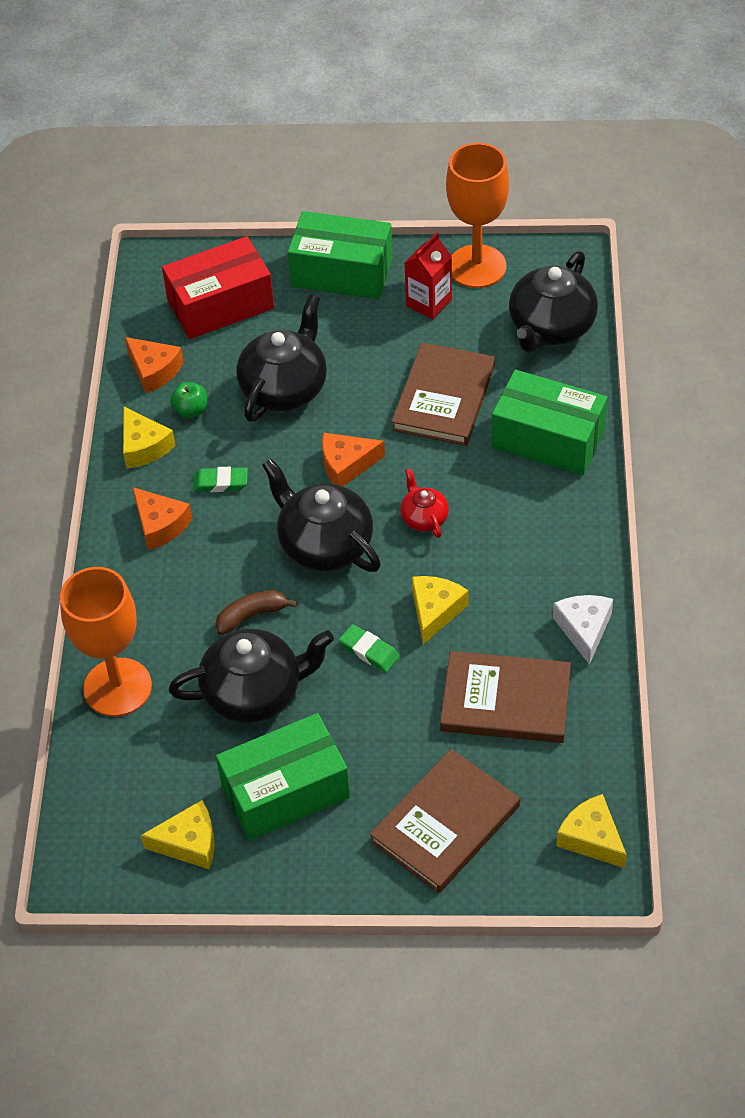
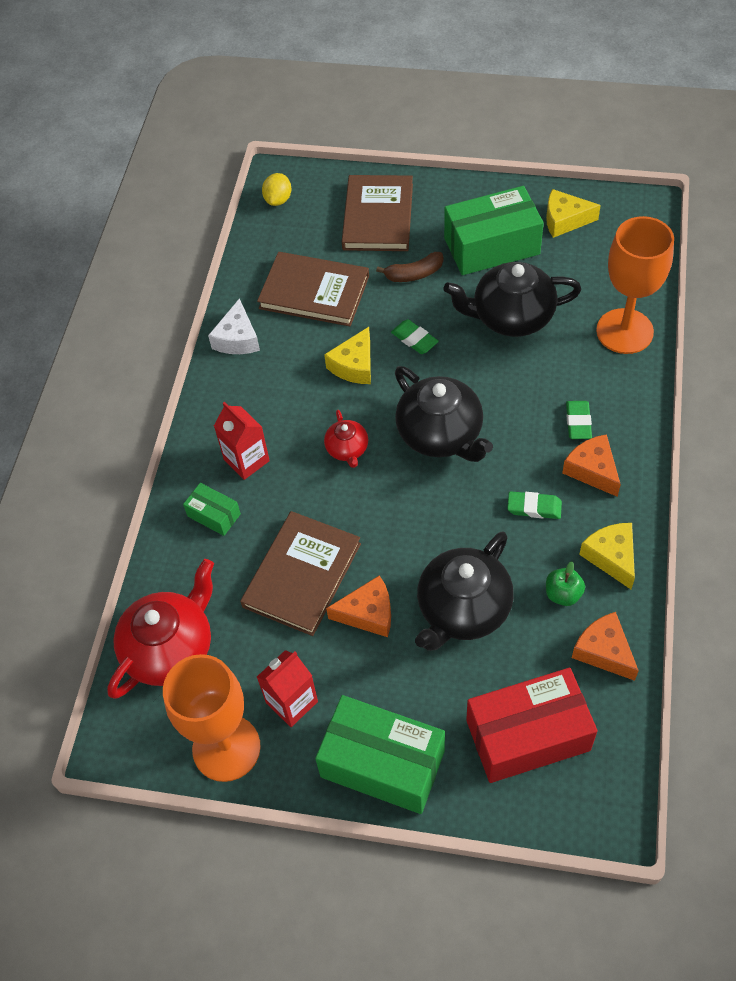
camera: 170 degrees left, 5 degrees up
(174, 573) = (578, 422): none -> green eraser
(251, 616) = (510, 378): brown banana -> brown banana (414, 274)
(346, 465) = (410, 511): orange cheese -> orange cheese (368, 613)
(445, 824) = (378, 216): brown book -> brown book turned 45 degrees counterclockwise
(530, 494) = (246, 460): none -> red carton
(548, 439) = (214, 515): green box -> green box, size x0.48
(551, 327) = (170, 648): black teapot -> red teapot
(591, 838) = (278, 200): yellow cheese -> yellow lemon

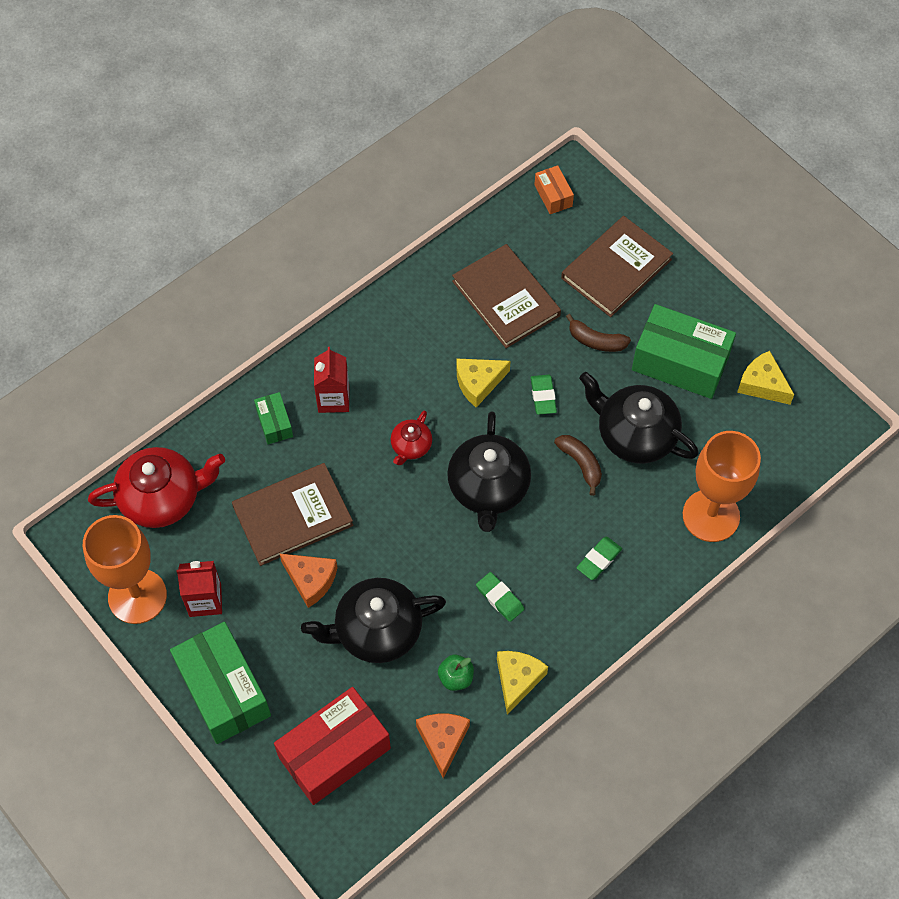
camera: 35 degrees right, 5 degrees up
(237, 338) = (414, 295): white cheese -> none
(278, 200) = (553, 196): yellow lemon -> orange box
(493, 365) = (580, 464): none -> brown banana
(528, 735) = (334, 753): red box -> red box turned 60 degrees counterclockwise
(592, 470) = (571, 605): orange cheese -> none

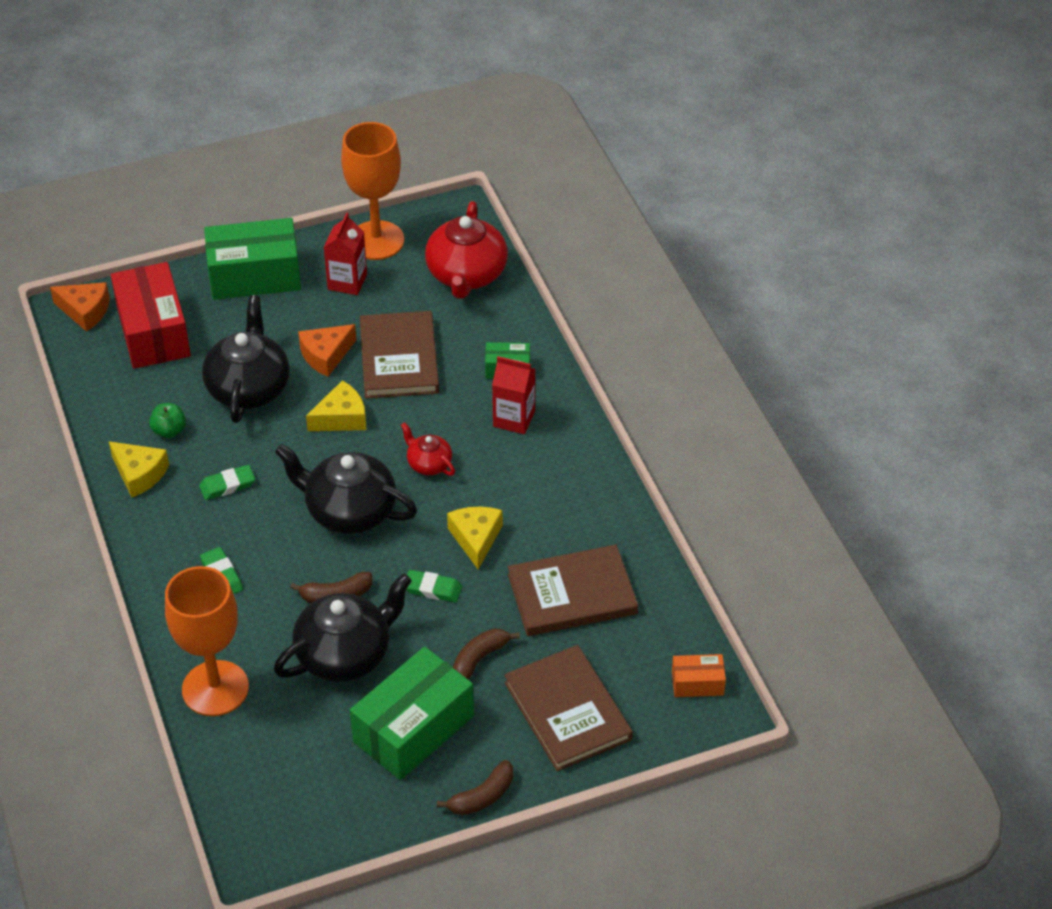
camera: 110 degrees right, 15 degrees down
(443, 741) = (117, 405): orange cheese -> orange cheese (85, 311)
(715, 299) = (482, 796): none -> brown banana
(762, 384) = (346, 799): yellow cheese -> yellow cheese (341, 418)

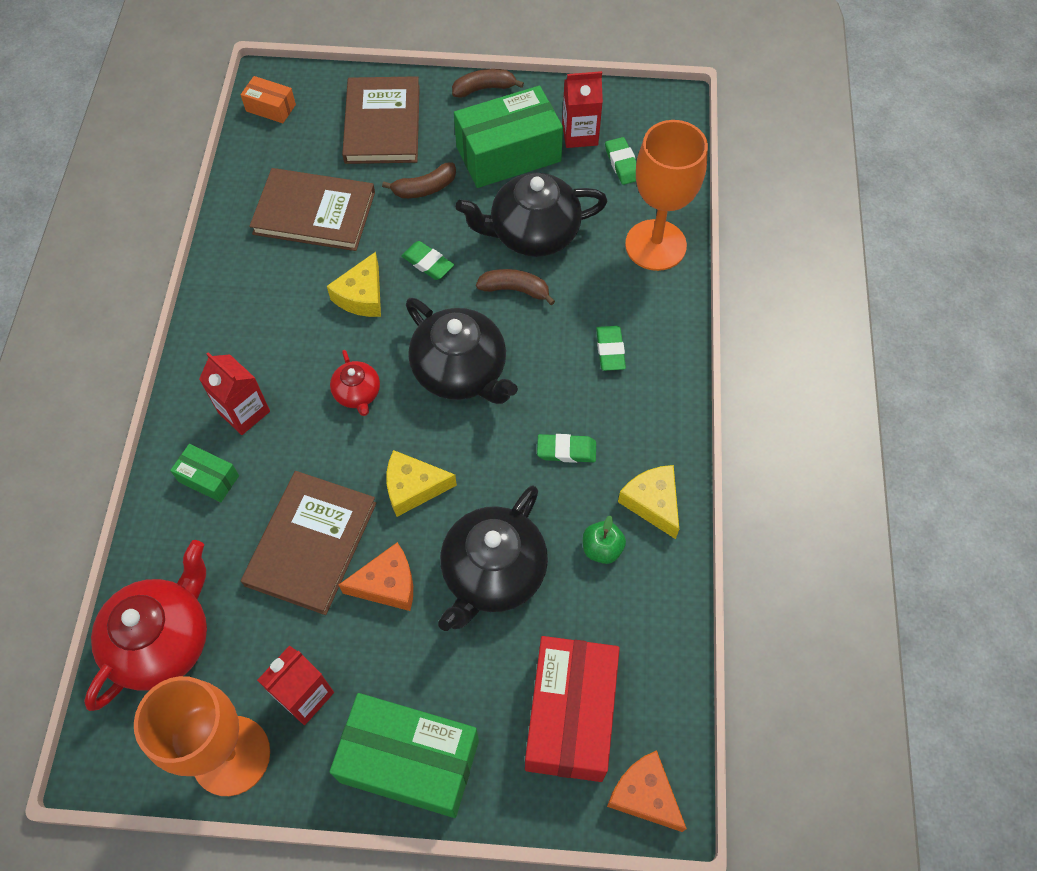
camera: 155 degrees left, 15 degrees up
(285, 764) = (622, 164): none -> green eraser
(346, 781) = (580, 134): none -> red carton

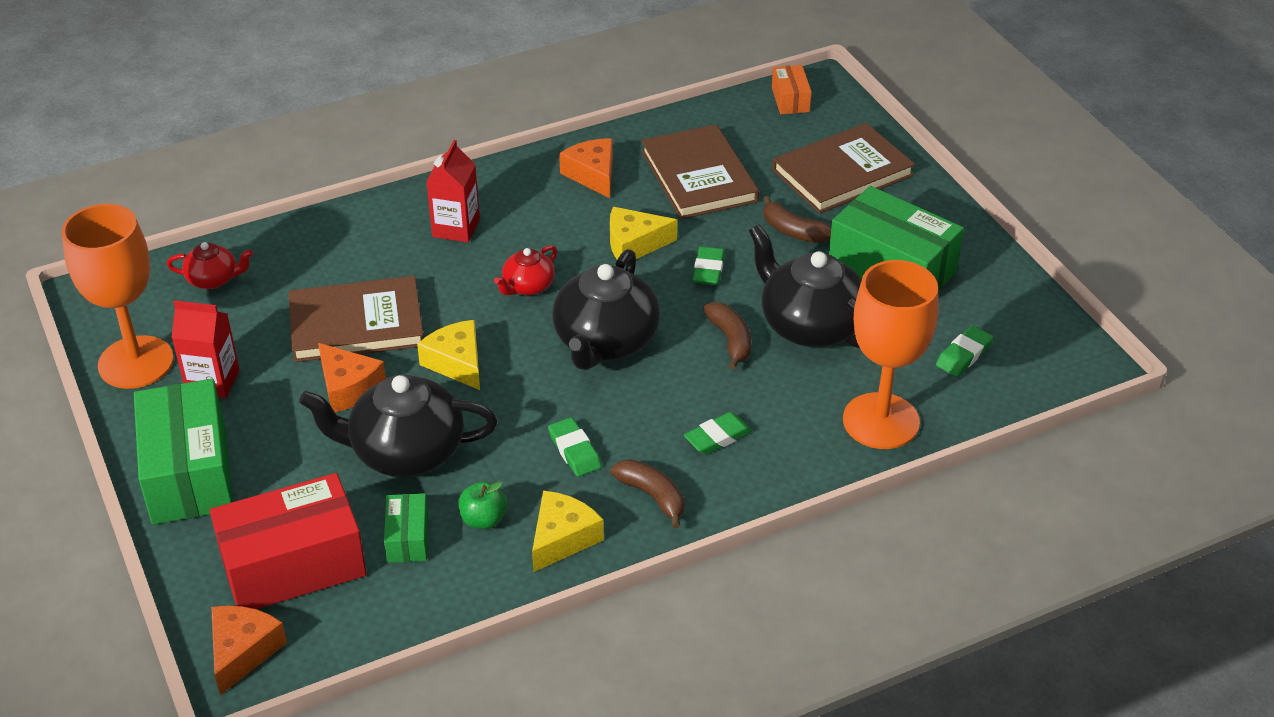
camera: 60 degrees right, 20 degrees down
(163, 640) = (213, 279): red teapot -> red teapot, size x0.51
(208, 478) = (376, 237): green box -> green box (407, 538)
(254, 282) = (593, 175): none -> orange cheese
(484, 89) = (956, 219): brown banana -> brown banana (652, 496)
(580, 134) = (969, 308): red carton -> none

